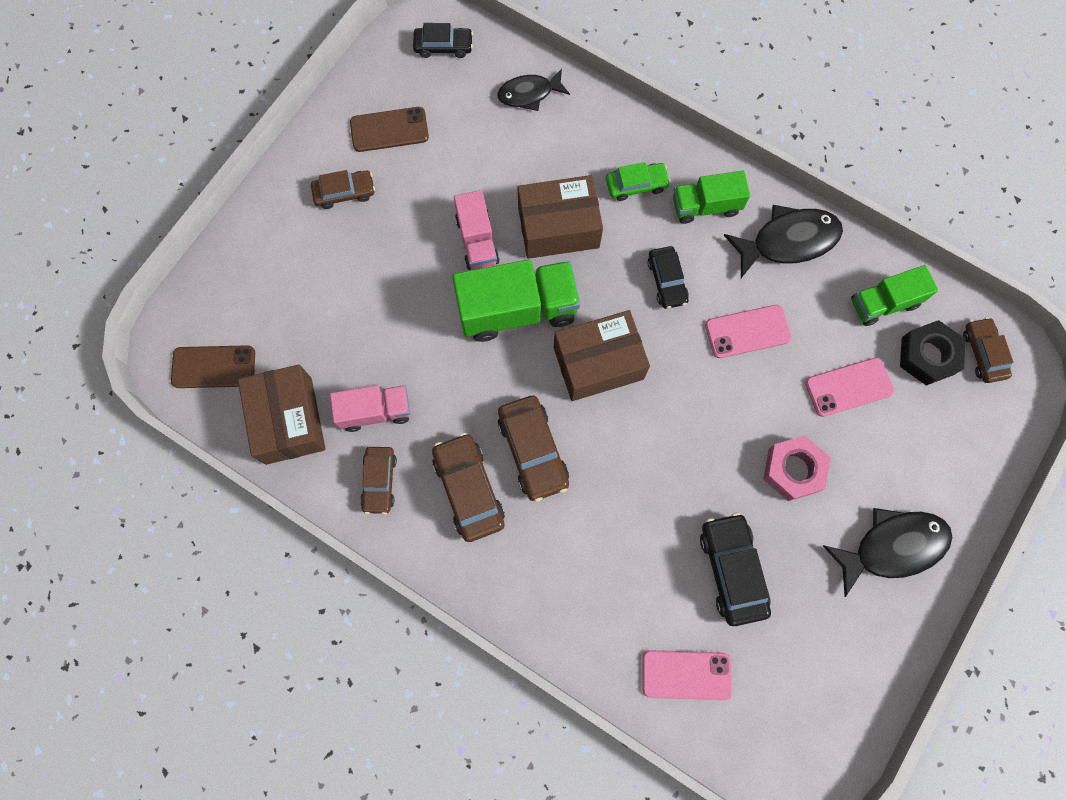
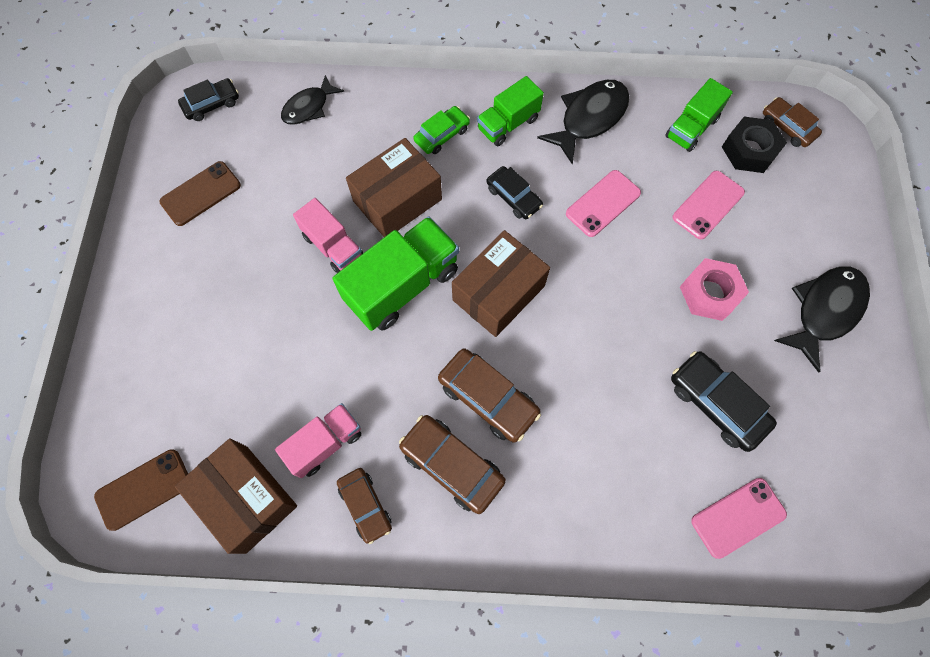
camera: 30 degrees left, 5 degrees down
(344, 192) = (188, 266): brown car -> none

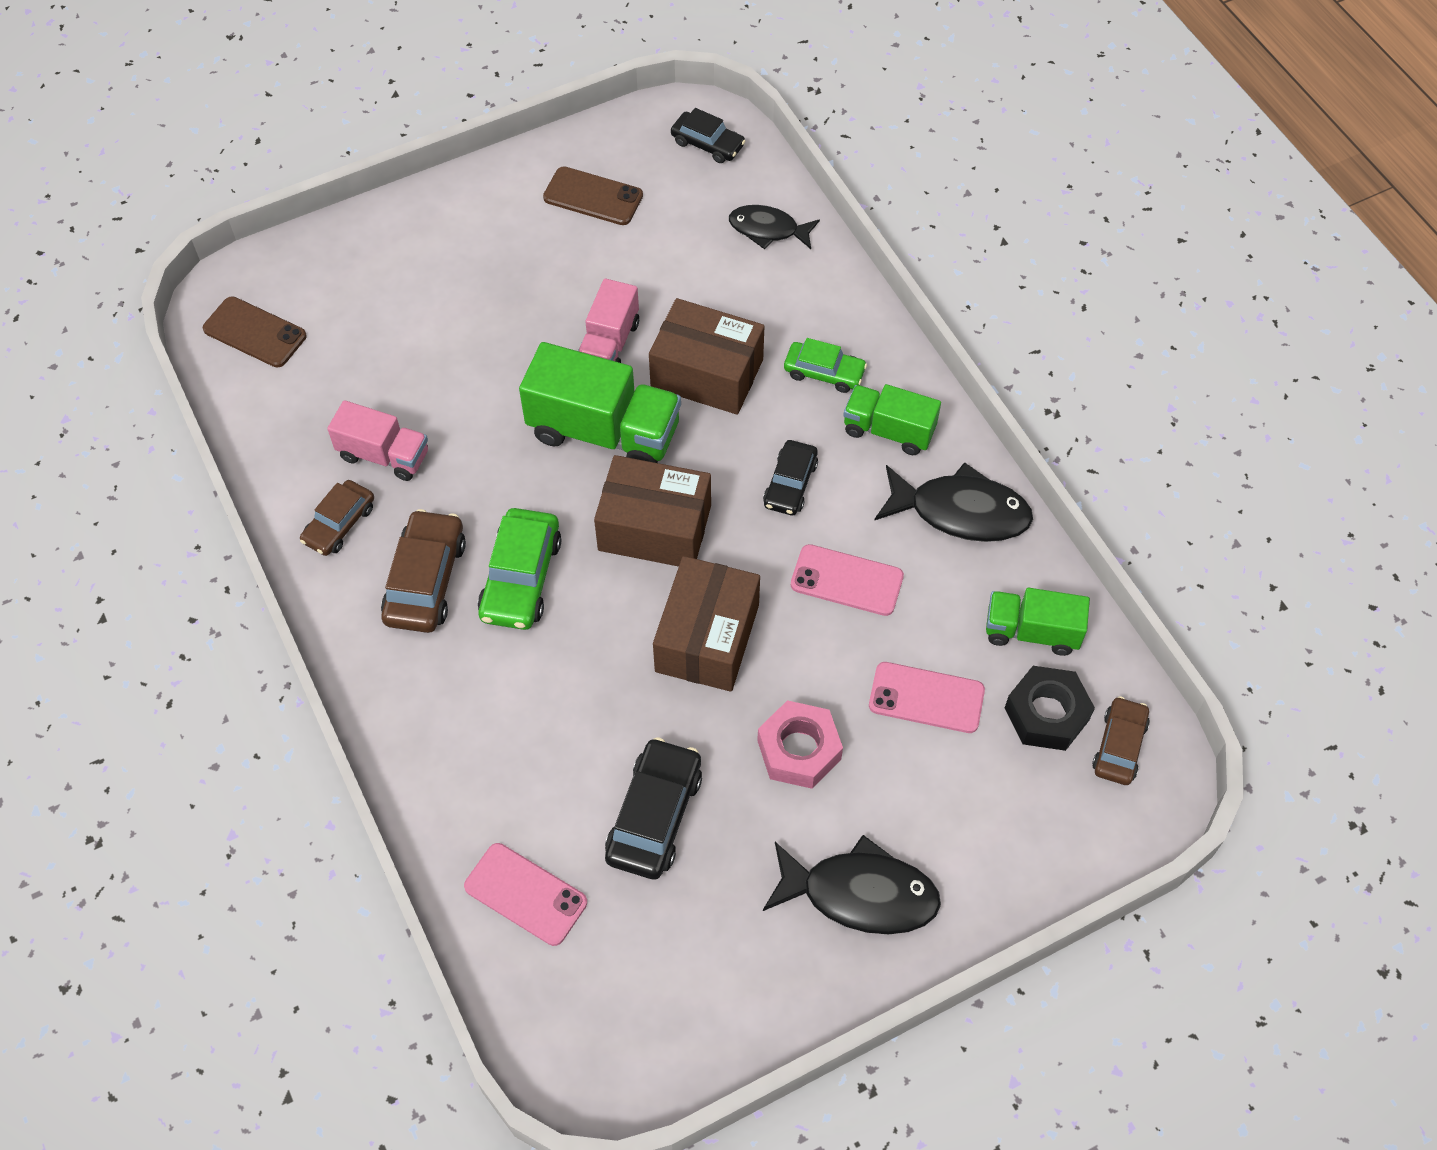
camera: 60 degrees right, 10 degrees down
(246, 498) = (291, 419): brown box -> brown box (707, 638)
(488, 398) = (521, 578): brown car -> green car

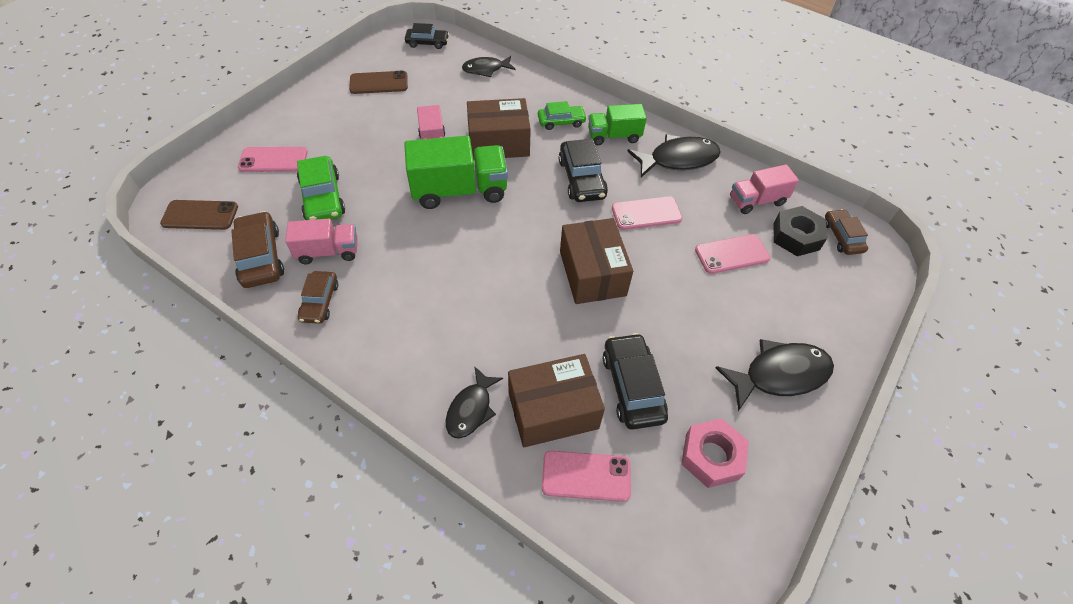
camera: 30 degrees left, 5 degrees down
(383, 279) = (273, 160): none -> pink phone
(426, 580) = (398, 311): brown car -> brown car (261, 257)
(441, 749) = (471, 409): none -> black fish
(521, 578) = (459, 286): green car -> green car (322, 197)
(654, 527) = (522, 228): brown box -> brown box (553, 410)
(790, 484) = (581, 179): black car -> black car, size x1.53
(799, 750) = (687, 311): pink nut -> pink nut (711, 456)
(1031, 632) = (757, 201): green truck -> pink truck

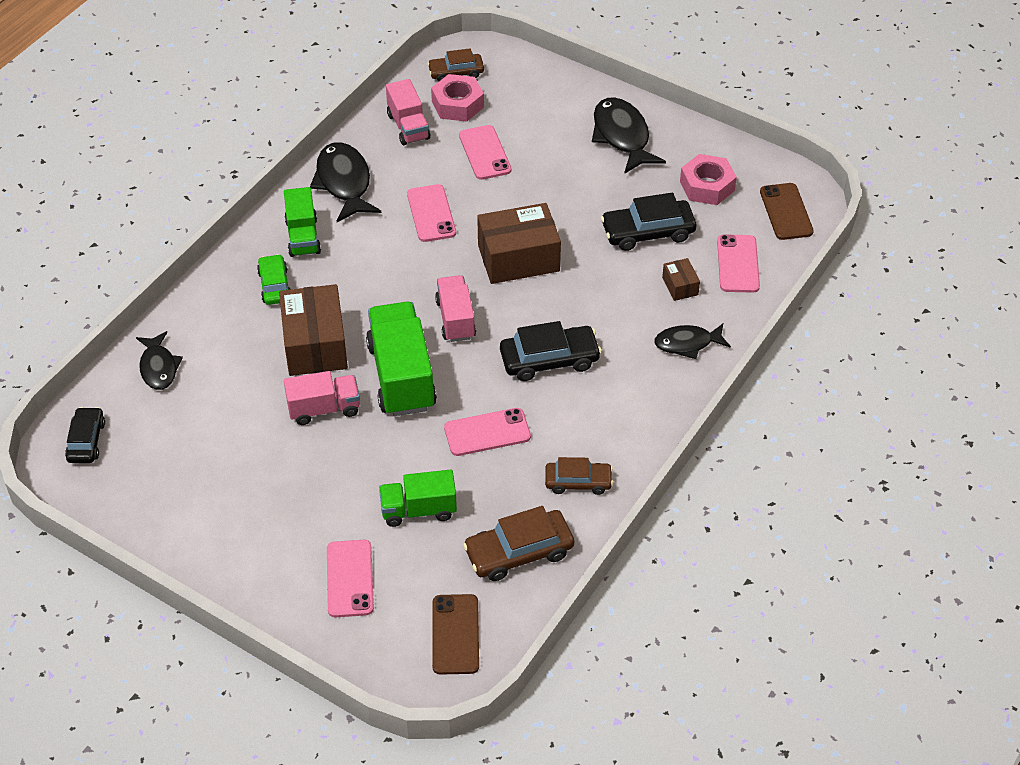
camera: 90 degrees left, 5 degrees down
(322, 197) = (418, 510): green car -> green truck
(328, 251) = (506, 488): pink truck -> pink truck (455, 319)
(379, 83) = (184, 487): brown phone -> brown phone (786, 212)
(389, 242) = (487, 432): none -> pink phone
(471, 409) = (687, 343): black fish -> black fish turned 150 degrees clockwise
(553, 410) = (680, 286): brown box -> brown box, size x0.46
(581, 179) = (378, 266): black car -> black car (549, 360)
(796, 236) = (457, 104): black nut -> pink nut

